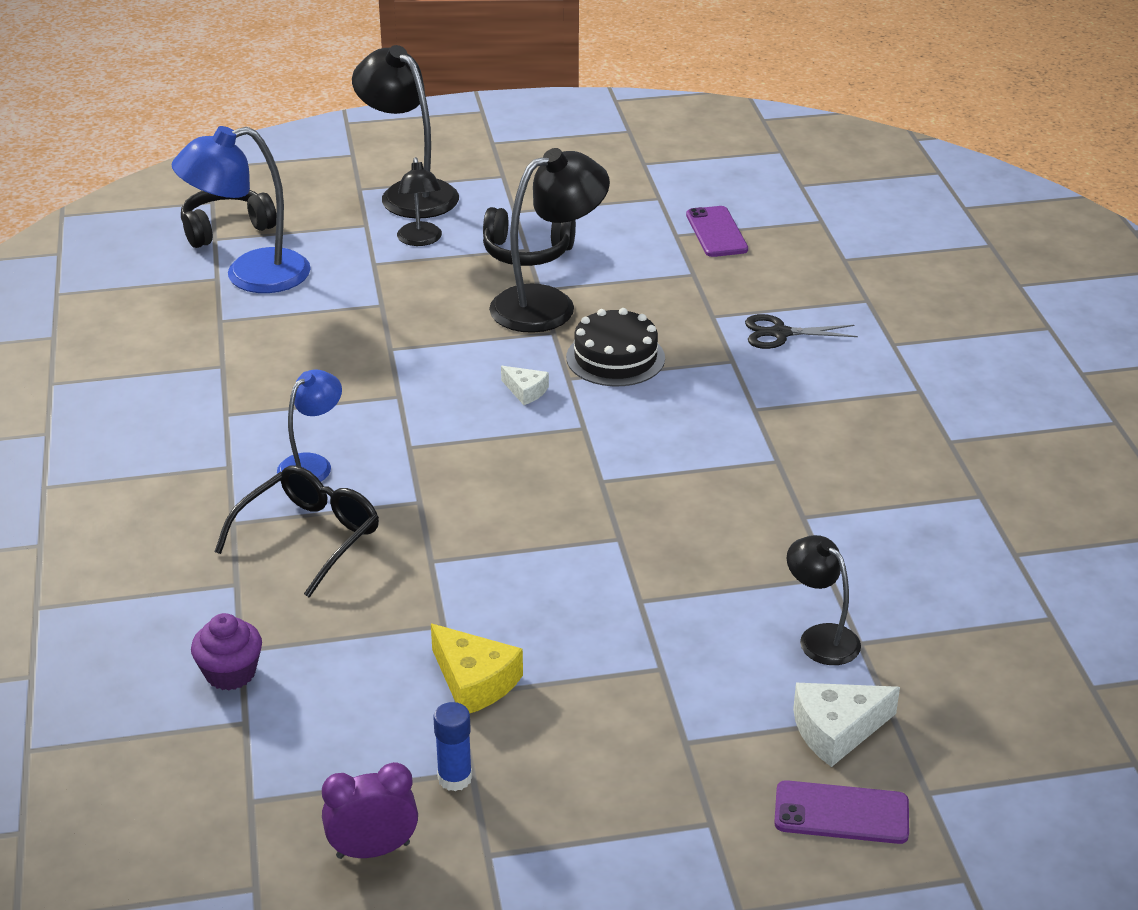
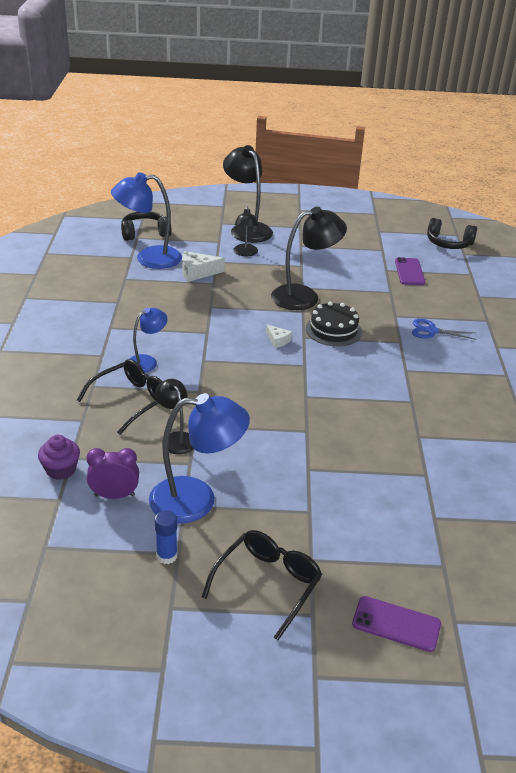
camera: 10 degrees right, 0 degrees up
(373, 850) = (104, 591): purple clock -> purple clock (114, 495)
(474, 681) = (197, 500): yellow cheese -> blue lamp
(527, 253) = (301, 268): black headphones -> black headphones (448, 243)
(628, 791) = (267, 584): none -> black glasses
(780, 333) = (431, 331): black scissors -> blue scissors
(820, 637) = (411, 510): black lamp -> black lamp (176, 438)
(836, 730) = (406, 570): white cheese -> white cheese (197, 272)

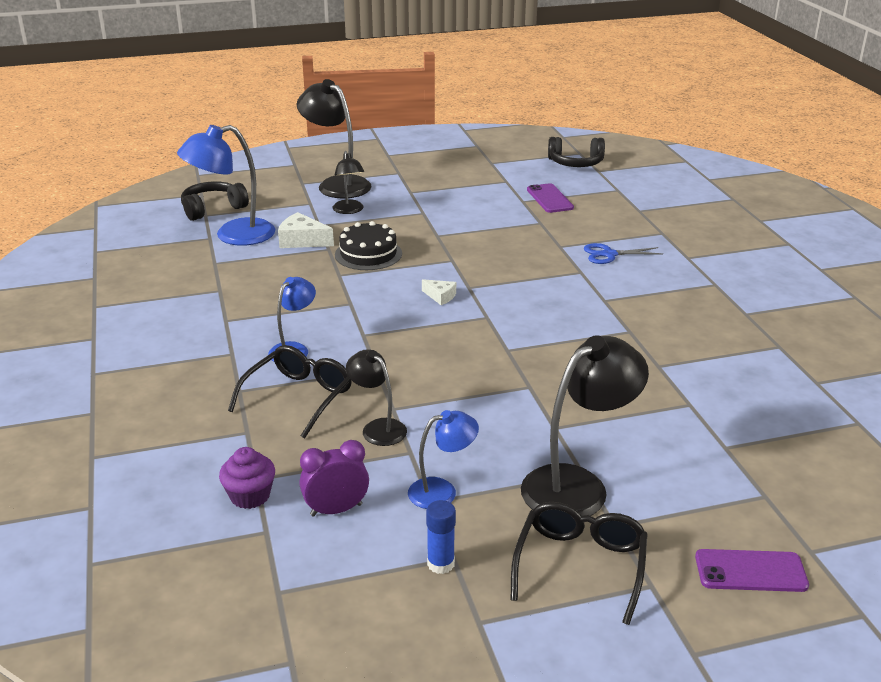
camera: 15 degrees left, 5 degrees down
(197, 272) = (302, 240): white cheese -> white cheese turned 45 degrees clockwise
(197, 500) = (442, 491): blue lamp -> blue lamp, size x0.56
(304, 296) = (445, 244): black lamp -> black lamp (577, 485)
(333, 330) = (499, 273): black cake -> black cake (368, 254)

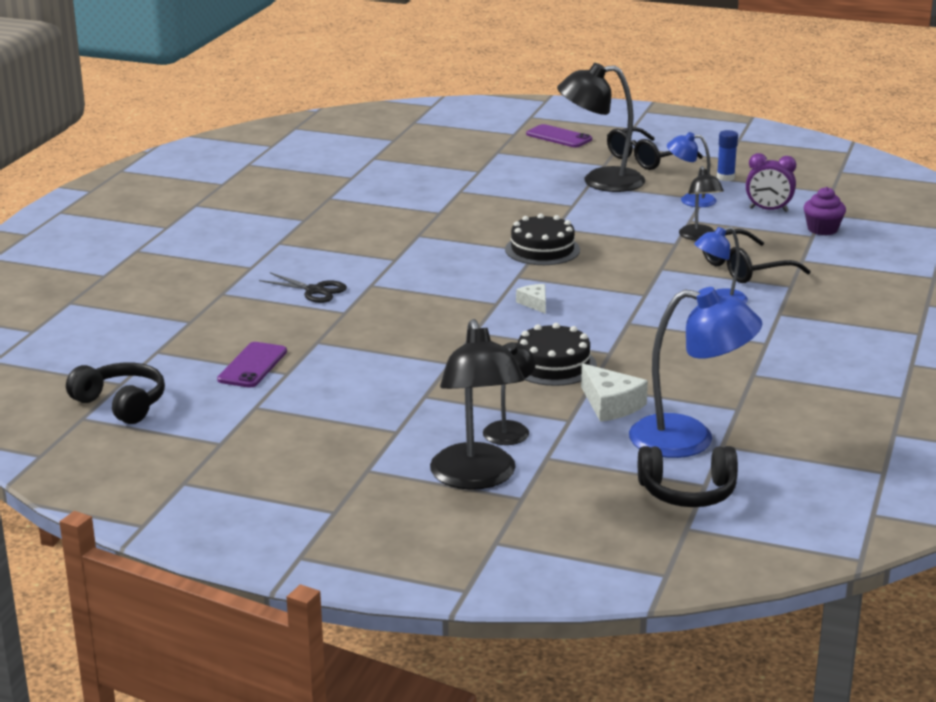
camera: 145 degrees left, 5 degrees down
(505, 353) = (542, 249): none -> black cake
(609, 254) = (315, 291): blue scissors -> black scissors

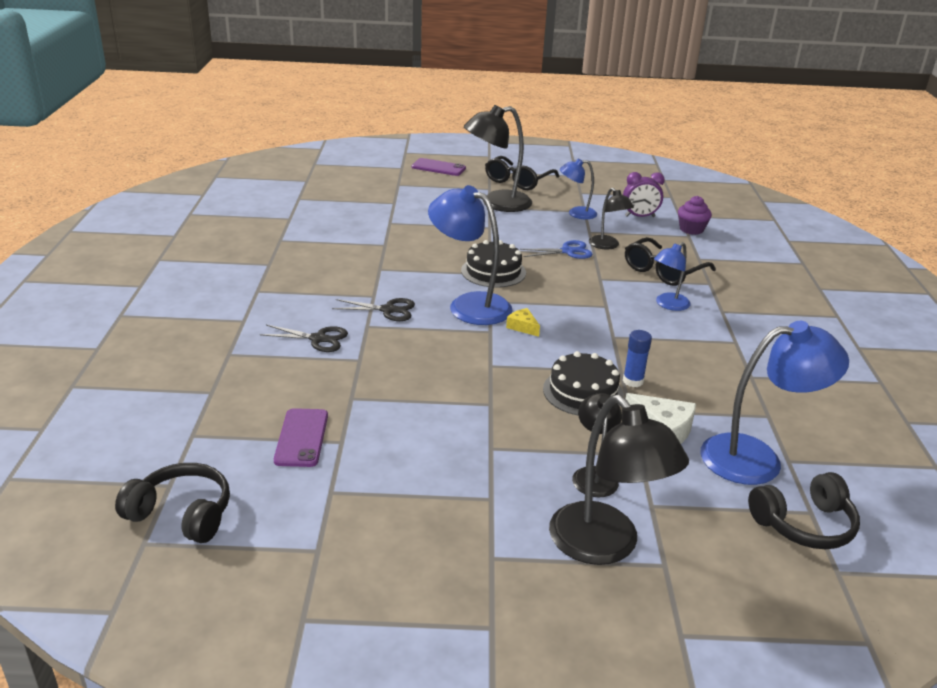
camera: 20 degrees left, 5 degrees up
(402, 273) = (388, 310): none -> black scissors
(491, 278) = (469, 305): none -> blue lamp
(534, 303) = (523, 327): white cheese -> yellow cheese
(646, 238) = (568, 251): none -> blue scissors
(725, 177) = (587, 192): blue glue stick -> blue glue stick (633, 381)

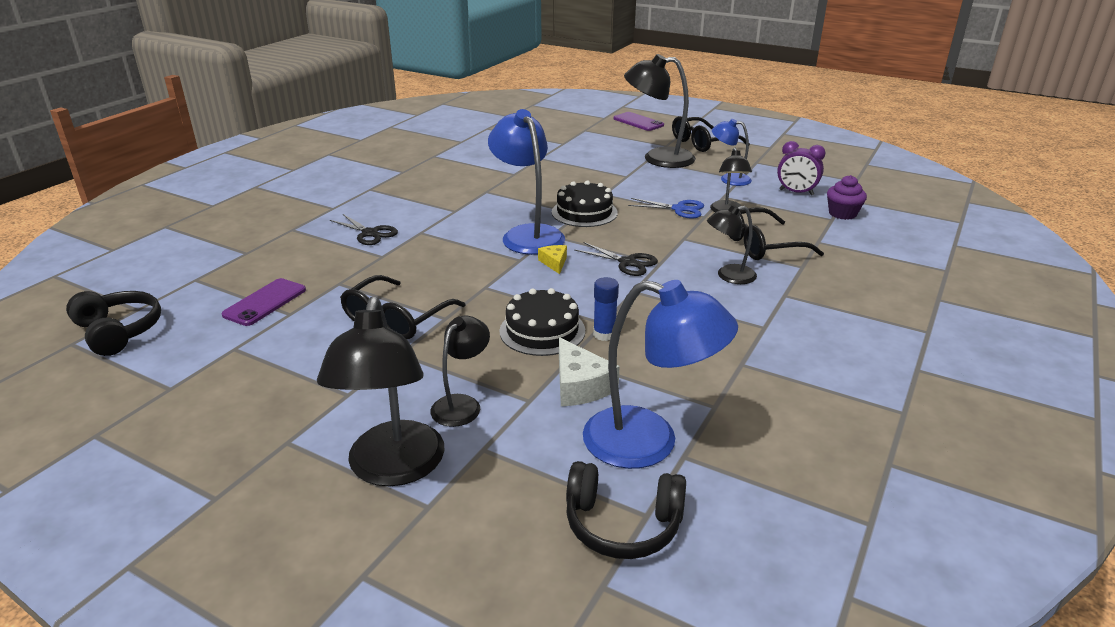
camera: 30 degrees right, 0 degrees up
(388, 310) = (453, 224): black scissors -> black scissors (627, 262)
(449, 417) = (397, 319): none -> black glasses
(668, 305) = (728, 276): blue lamp -> black lamp

